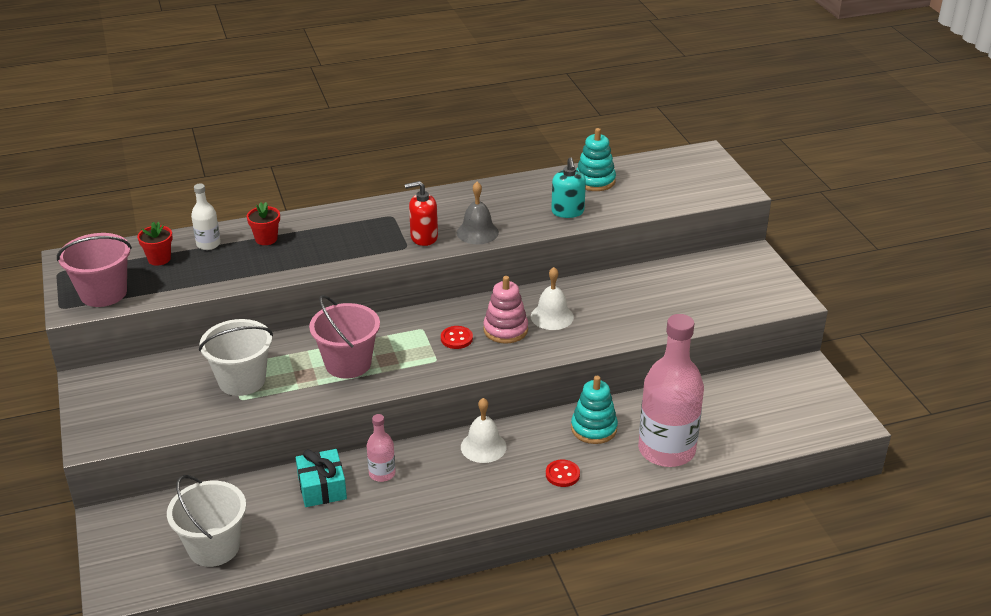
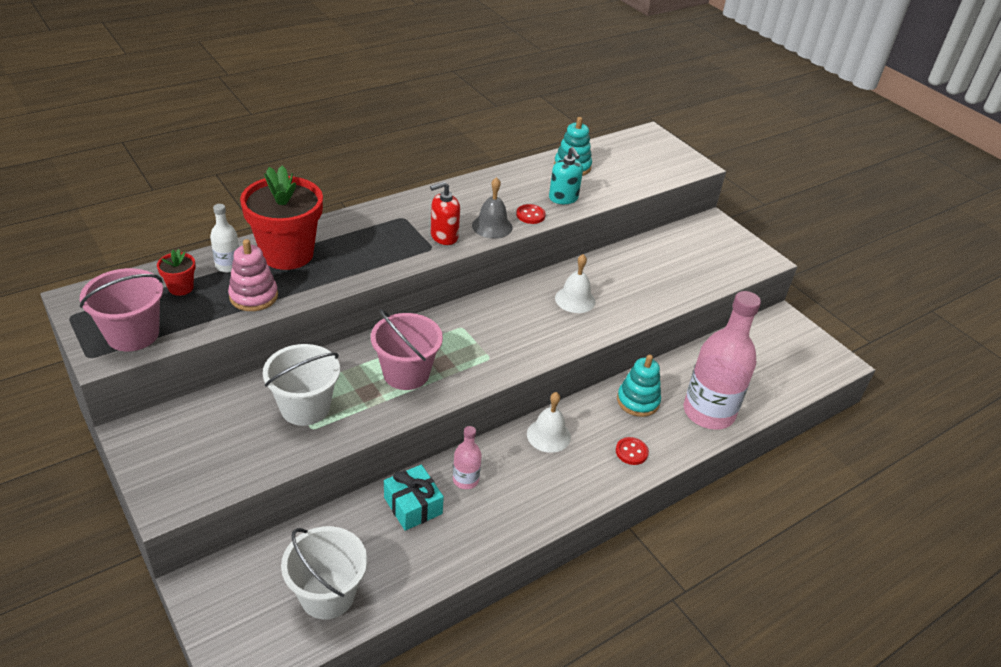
camera: 20 degrees left, 5 degrees up
(266, 239) = (287, 254): red flower pot -> red flower pot, size x2.28
(456, 338) = (499, 333): red button -> red button (530, 215)
(505, 330) = (540, 318): pink stacking toy -> pink stacking toy (254, 296)

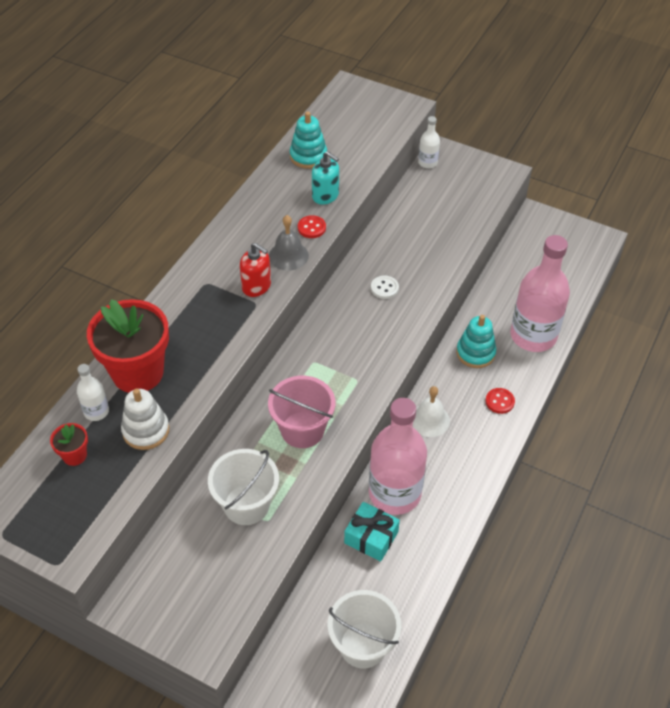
camera: 25 degrees left, 10 degrees up
(133, 334) = (75, 522): pink bucket -> none
(254, 296) = (146, 430): pink stacking toy -> white stacking toy
(444, 236) = (256, 286): red soap dispenser -> red soap dispenser turned 90 degrees counterclockwise
(465, 480) = (394, 493): pink bottle -> pink bottle, size x2.21
(575, 299) = (384, 288): white bell -> white button
(693, 225) = (427, 162): none -> white bottle

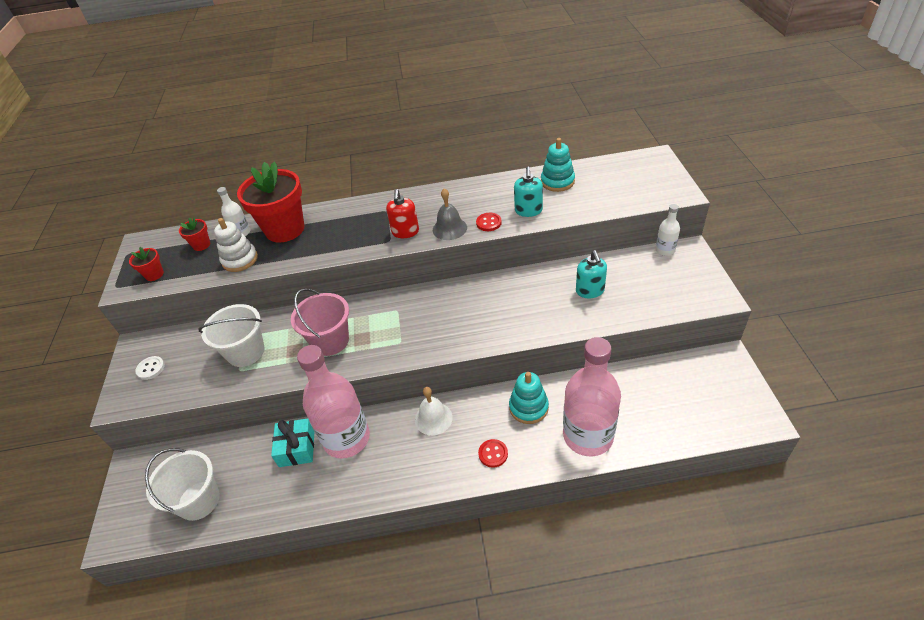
camera: 60 degrees right, 5 degrees down
(79, 518) = (154, 274): none -> red flower pot
(384, 288) = (504, 304): white button -> white button (150, 368)
(425, 231) = (590, 291): none -> turquoise soap dispenser

